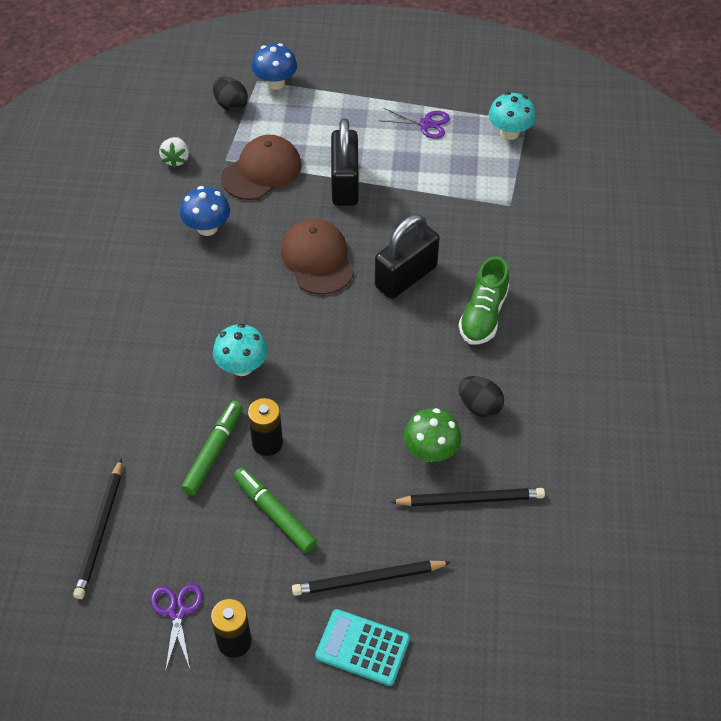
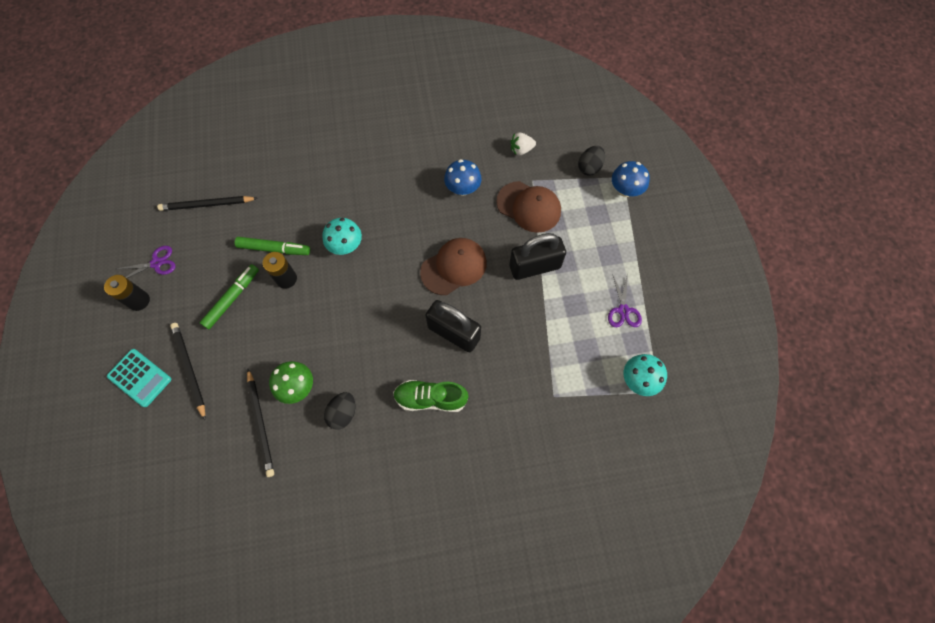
camera: 75 degrees right, 15 degrees up
(362, 647) = (140, 378): turquoise calculator -> turquoise calculator turned 120 degrees clockwise

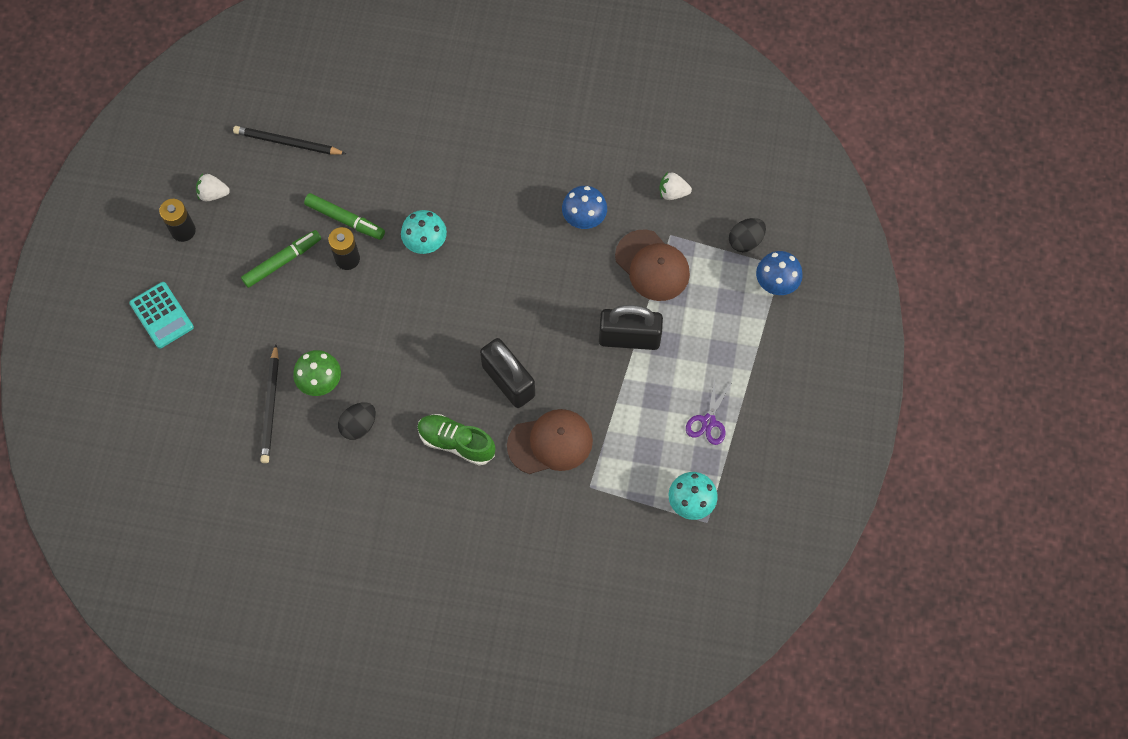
camera: 20 degrees right, 0 degrees up
(156, 263) = (213, 194): purple scissors -> white strawberry
(189, 369) = (215, 324): black pencil -> none
(454, 267) = (537, 308): brown cap -> brown cap (550, 443)

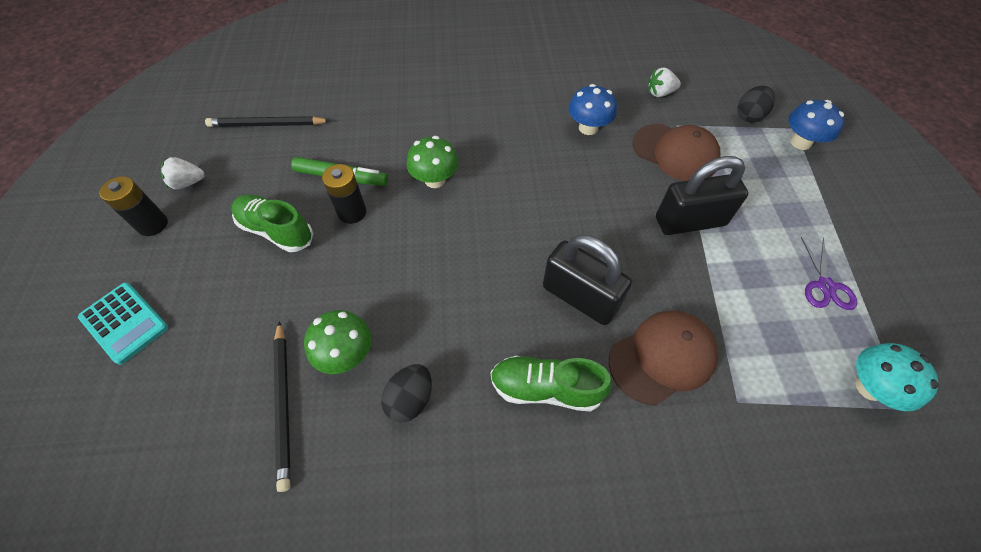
camera: 15 degrees left, 10 degrees down
(282, 261) = (276, 231): green marker -> green shoe
(425, 242) = (435, 180): turquoise mushroom -> green mushroom

